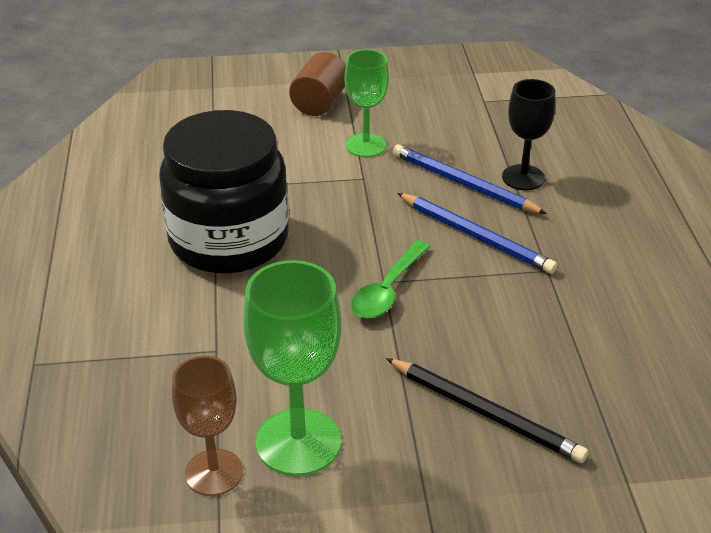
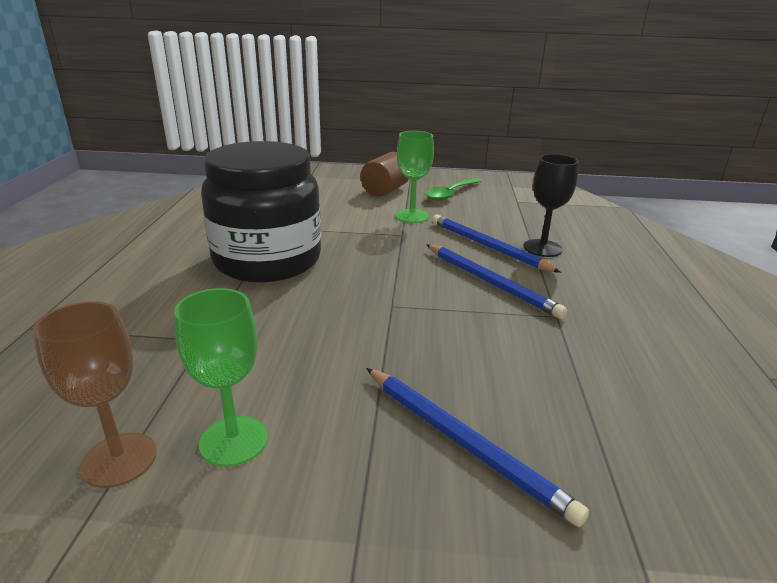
camera: 10 degrees right, 10 degrees down
(298, 442) = (233, 440): green goblet -> green goblet, size x0.66
(388, 290) = (393, 312): green spoon -> green spoon (450, 194)
(486, 413) = (463, 442): black pencil -> blue pencil

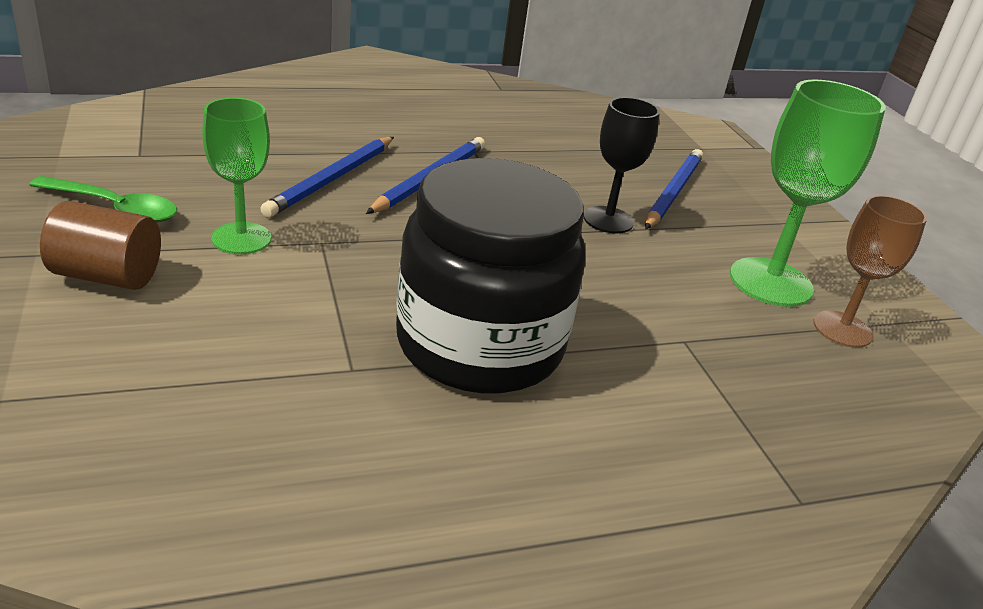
camera: 115 degrees left, 5 degrees up
(233, 440) = (770, 282): green goblet -> green goblet, size x1.52
(542, 248) = (318, 147): black goblet -> black goblet (608, 220)

